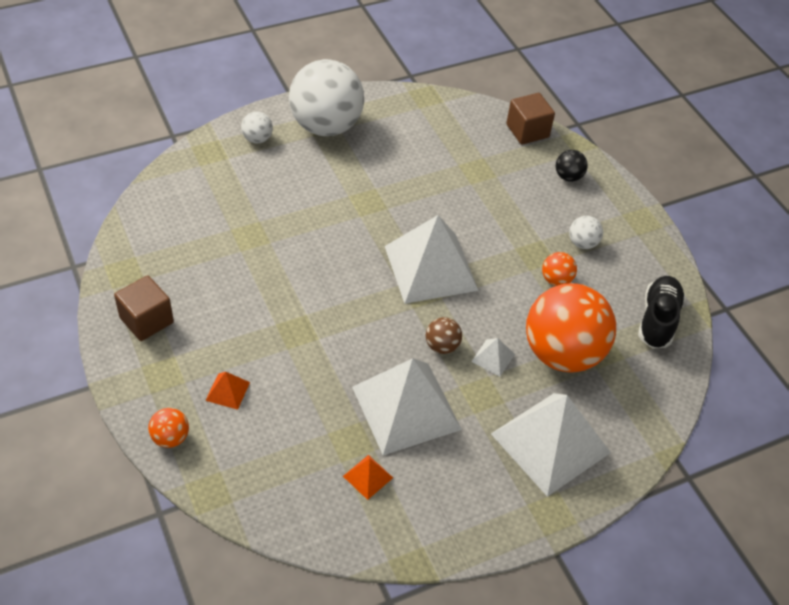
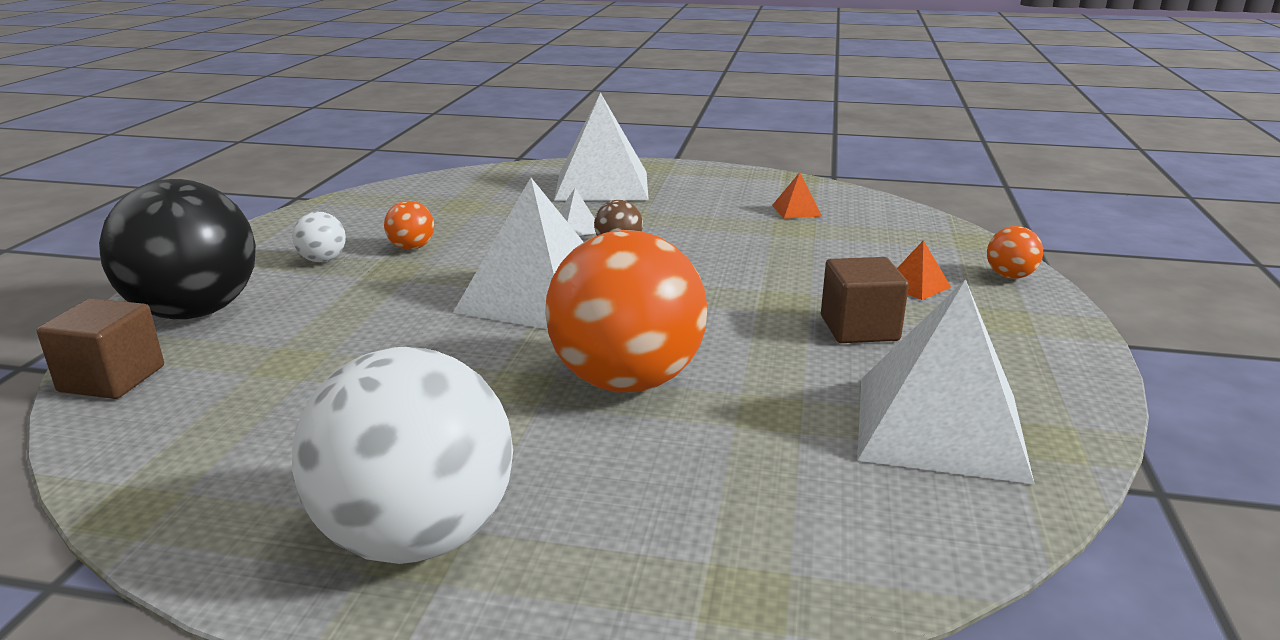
camera: 140 degrees left, 25 degrees down
(146, 320) = (1015, 371): brown cube -> brown cube (859, 328)
(257, 139) = (600, 576): white ball -> none
(406, 408) = (712, 228): white pyramid -> white pyramid (939, 426)
(562, 353) = (503, 213): orange ball -> orange ball (627, 381)
(568, 177) = (195, 312): black ball -> black ball, size x2.40
(658, 320) = (374, 203): black shoe -> none

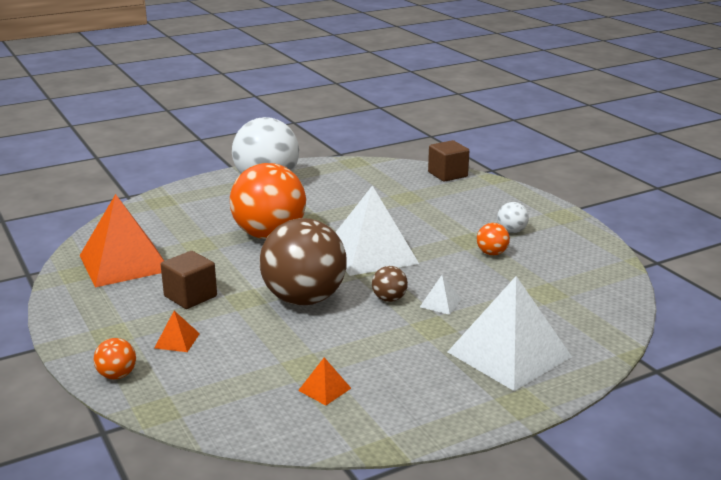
camera: 140 degrees right, 0 degrees up
(195, 312) = (489, 196): black ball -> none
(712, 276) = (304, 299): none -> brown ball
(939, 426) = (124, 263): white pyramid -> orange pyramid

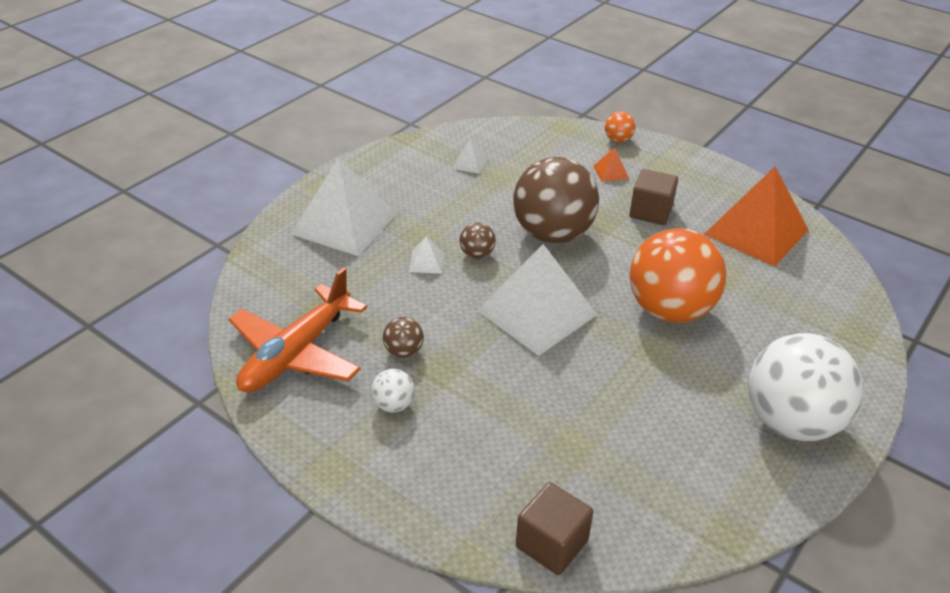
camera: 155 degrees right, 15 degrees up
(324, 389) = (470, 163): orange pyramid -> white pyramid
(492, 253) = (403, 351): orange ball -> brown ball
(578, 268) = (296, 353): none -> orange plane

